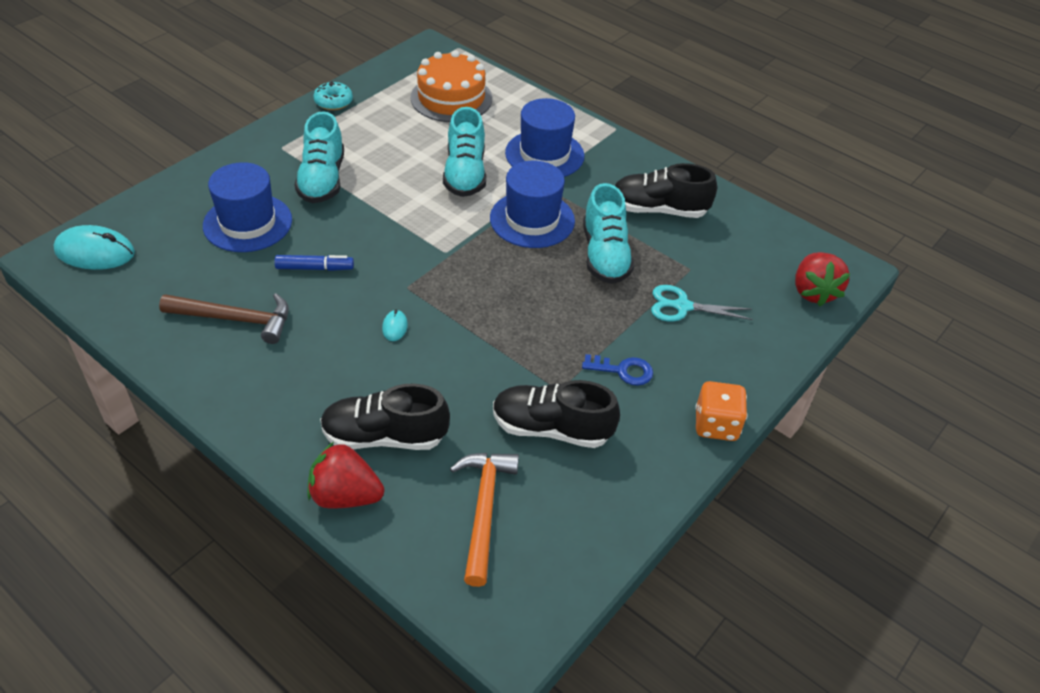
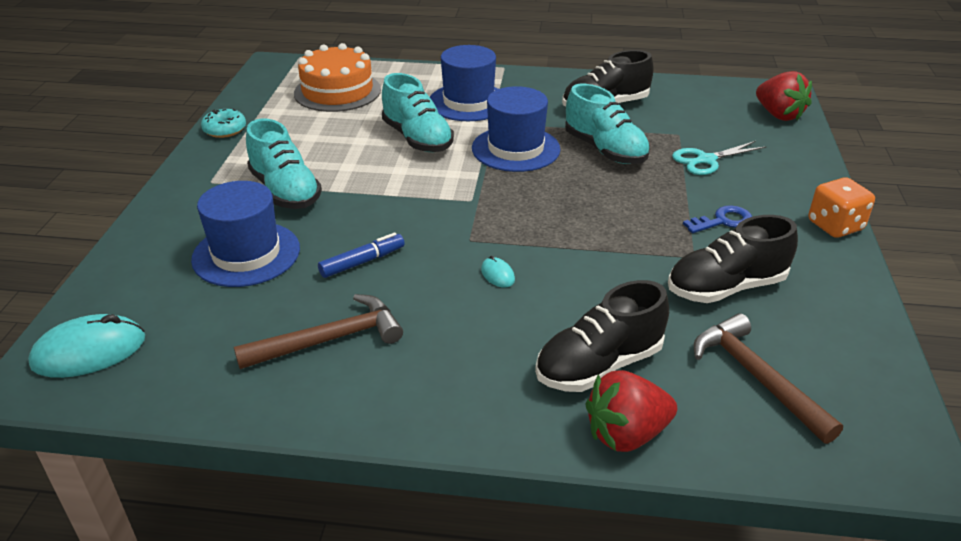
camera: 30 degrees left, 10 degrees down
(484, 510) = (756, 377): orange hammer -> brown hammer

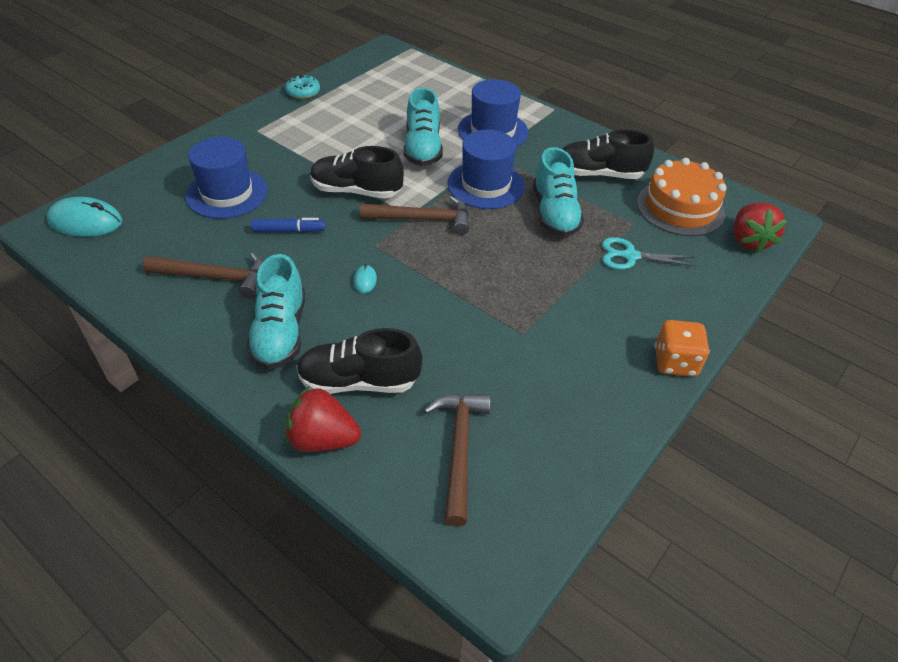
camera: 30 degrees right, 10 degrees up
(285, 191) = (294, 156): turquoise shoe -> turquoise shoe (280, 333)
(337, 91) = (407, 87): orange cake -> orange cake (680, 208)
(491, 199) = (423, 219): none -> brown hammer
(723, 221) = (581, 314): blue key -> none
(726, 287) = (518, 370): black shoe -> black shoe (356, 191)

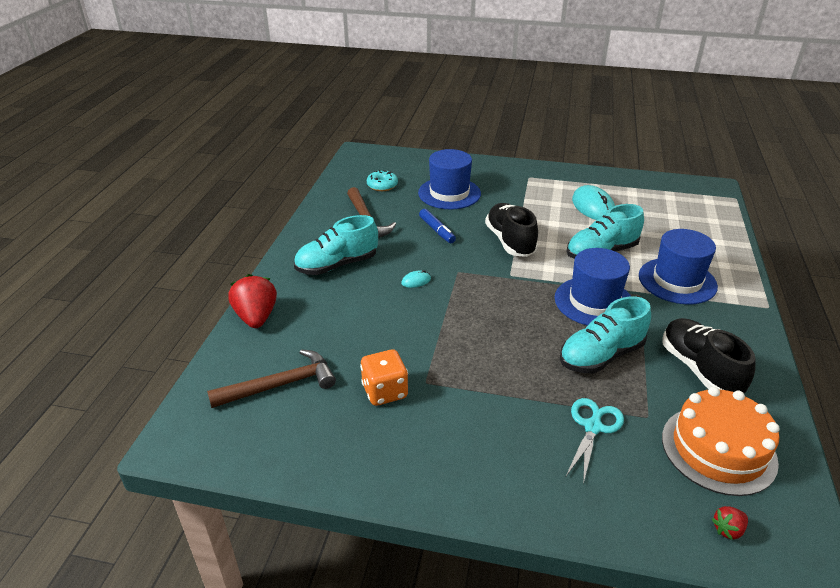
camera: 65 degrees right, 10 degrees down
(86, 221) = (375, 161): turquoise mouse -> turquoise mouse (593, 207)
(303, 92) = (597, 176): turquoise donut -> turquoise donut (382, 185)
(359, 381) = (315, 314): black shoe -> none
(423, 219) = (511, 284): brown hammer -> none
(630, 256) = (593, 427): turquoise scissors -> turquoise scissors turned 45 degrees clockwise
(675, 362) = (466, 501): orange dice -> orange dice (385, 391)
(749, 241) = (728, 529): red strawberry -> red strawberry, size x0.49

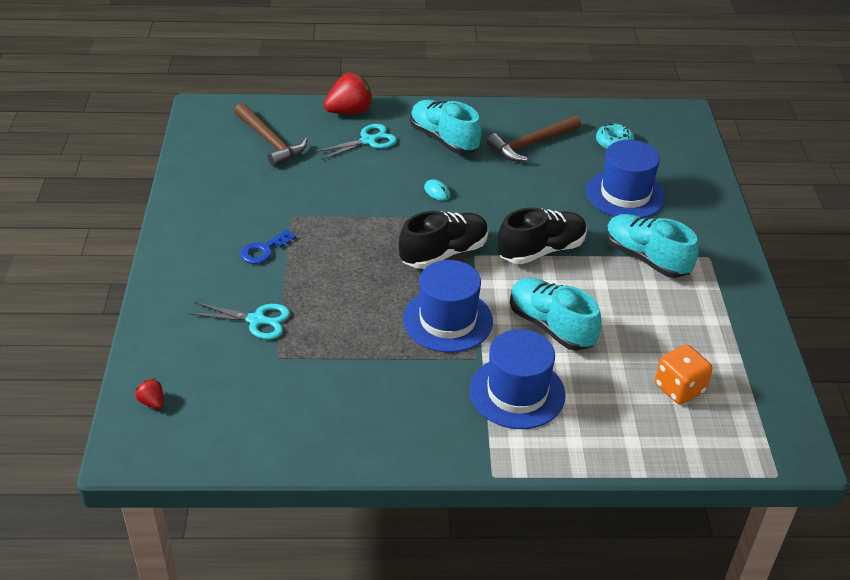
camera: 75 degrees right, 5 degrees up
(316, 311) = (368, 141): none -> turquoise scissors
(385, 391) = (274, 195): orange dice -> orange dice (679, 388)
(437, 230) = (537, 194): blue marker -> none
(479, 410) = (264, 250): none -> blue key
(593, 207) = (661, 318): turquoise mouse -> none
(601, 356) = (357, 326): turquoise shoe -> turquoise shoe (646, 258)
(699, 369) = (356, 400): black shoe -> black shoe (444, 253)
(718, 449) = (243, 405): orange cake -> none

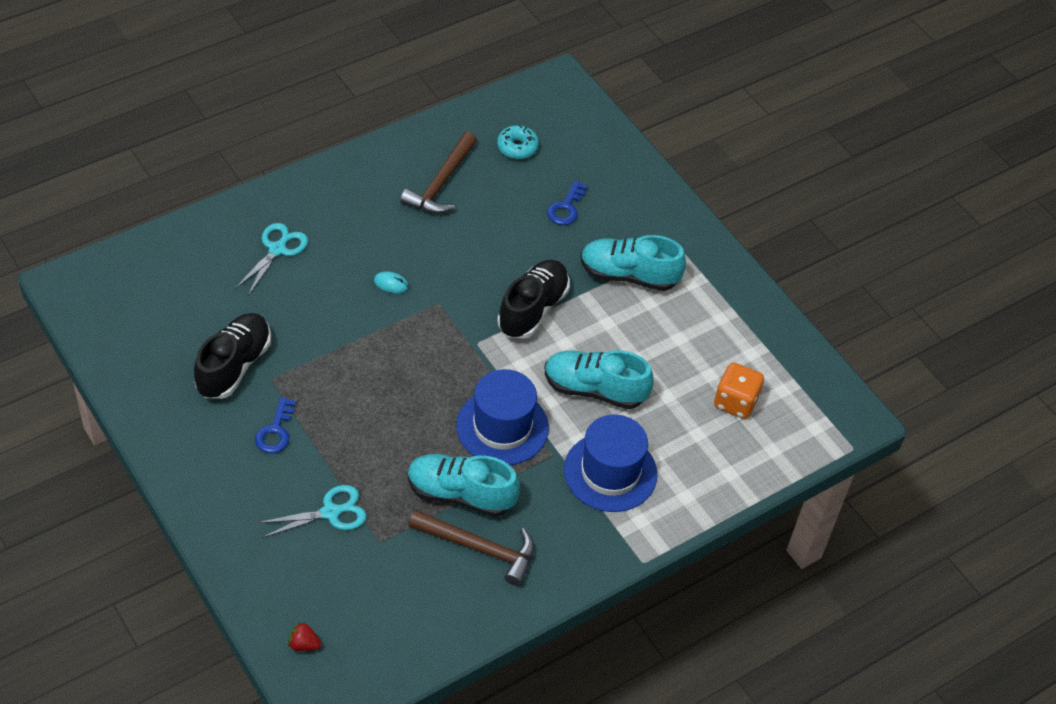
camera: 35 degrees left, 10 degrees up
(270, 141) = (176, 295): brown hammer -> brown hammer (479, 548)
(349, 111) = (229, 219): red strawberry -> none
(443, 139) = (352, 214): turquoise shoe -> turquoise shoe (460, 494)
(444, 253) = (448, 354): black shoe -> black shoe (234, 366)
(625, 194) = (566, 207): blue hat -> blue key

